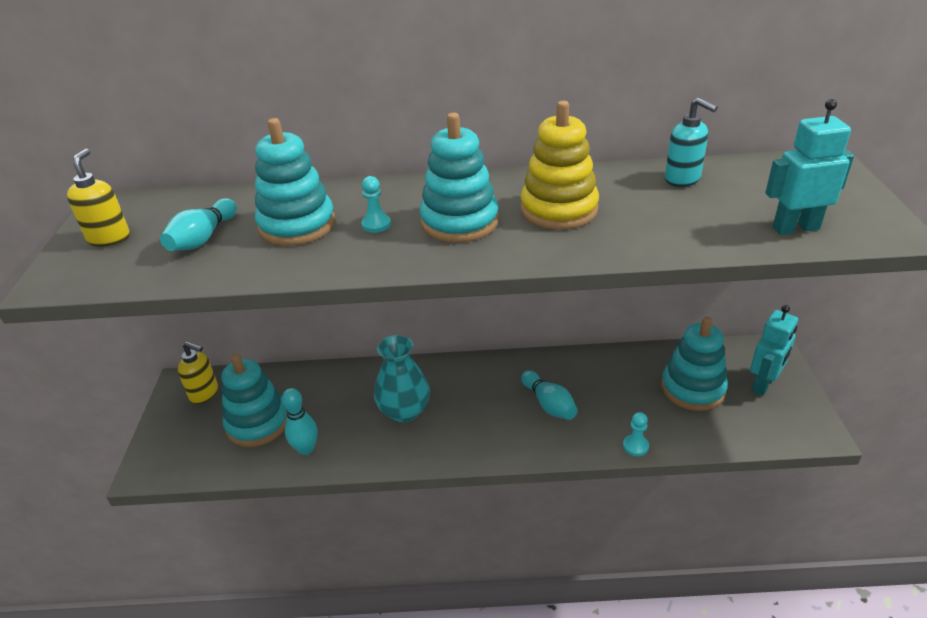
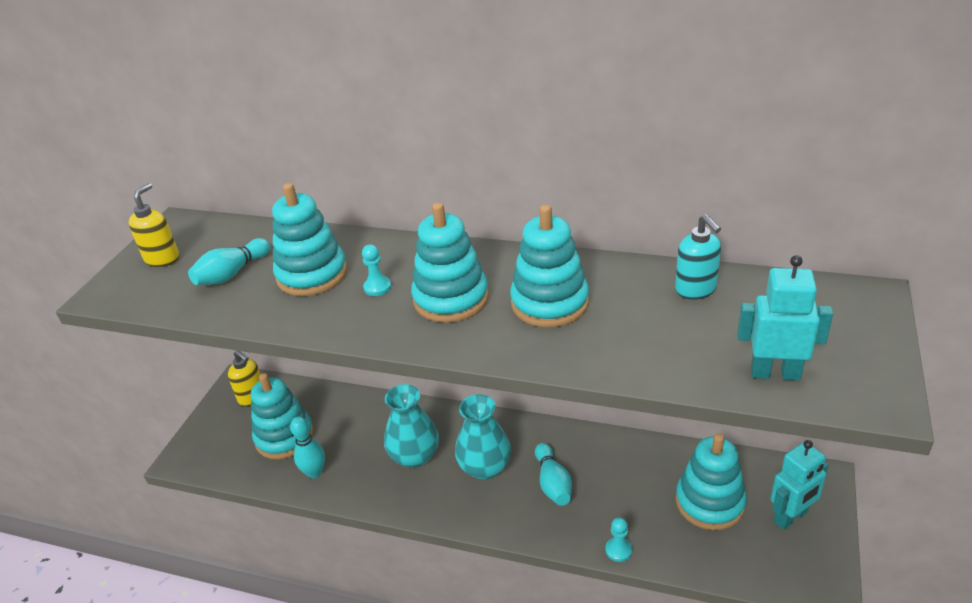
camera: 20 degrees right, 0 degrees up
(478, 405) = (485, 467): none -> turquoise vase
(559, 209) = (549, 303): yellow stacking toy -> turquoise stacking toy

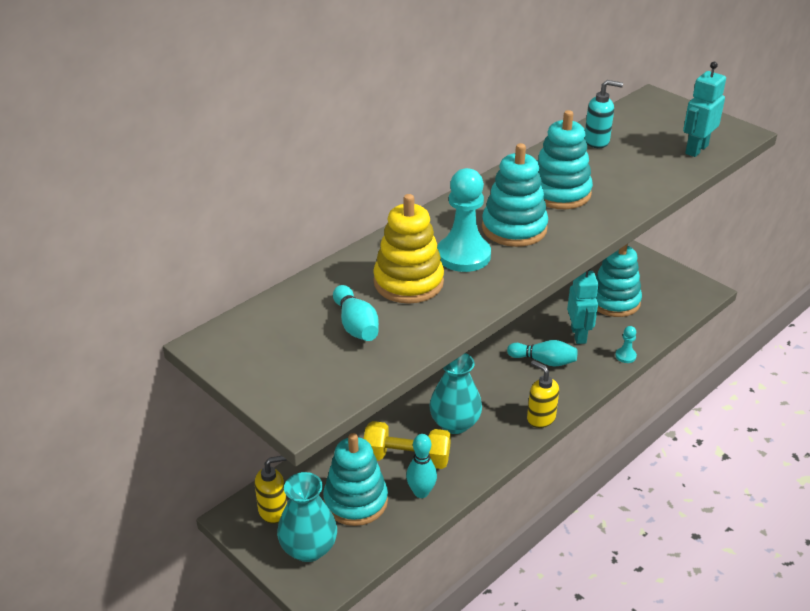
camera: 65 degrees left, 0 degrees up
(163, 259) = (276, 364): yellow soap dispenser -> yellow soap dispenser (540, 418)
(312, 274) = (408, 282): turquoise stacking toy -> yellow stacking toy
(351, 444) = (406, 458): none -> yellow dumbbell
(377, 287) = (463, 255): turquoise pawn -> turquoise pawn, size x2.12
(485, 467) = (500, 389): turquoise vase -> turquoise vase (308, 548)
(791, 517) = (648, 277): turquoise robot -> turquoise robot (578, 335)

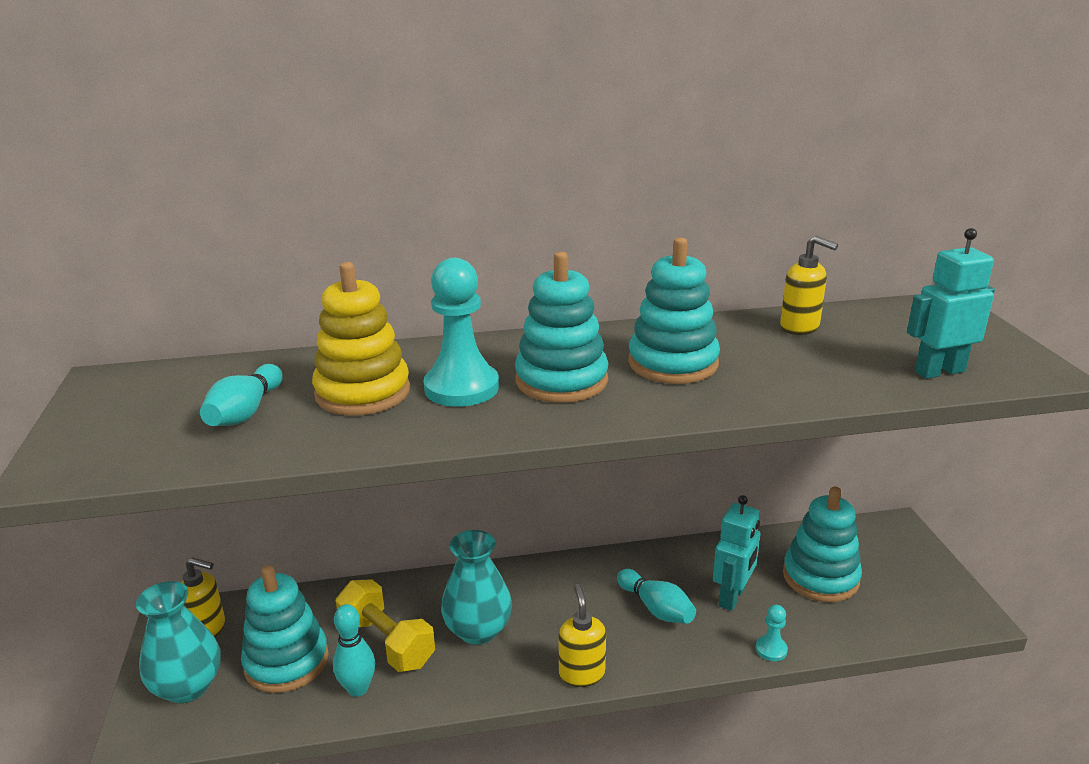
camera: 35 degrees right, 10 degrees down
(597, 141) = (800, 327): turquoise soap dispenser -> yellow soap dispenser

